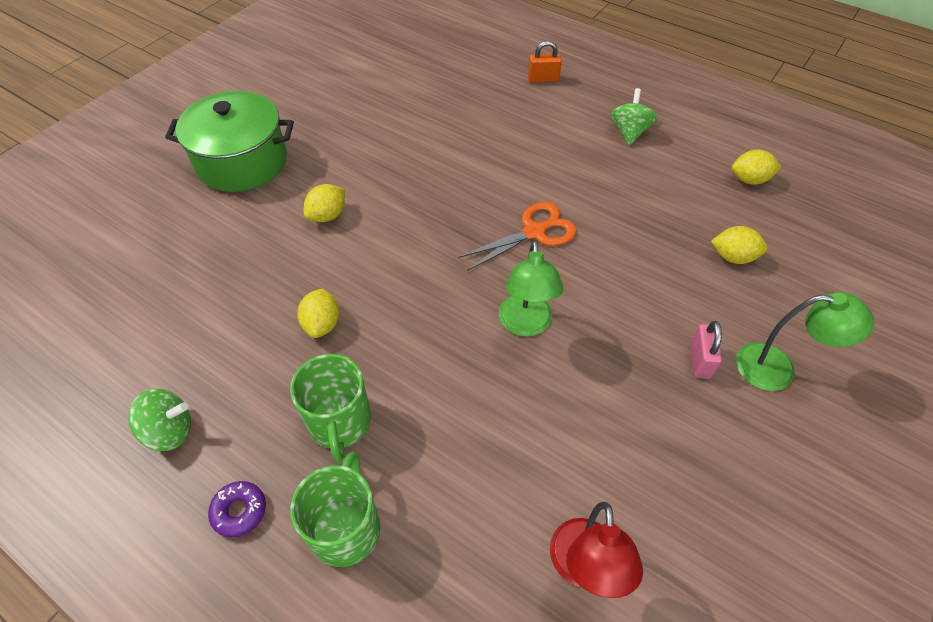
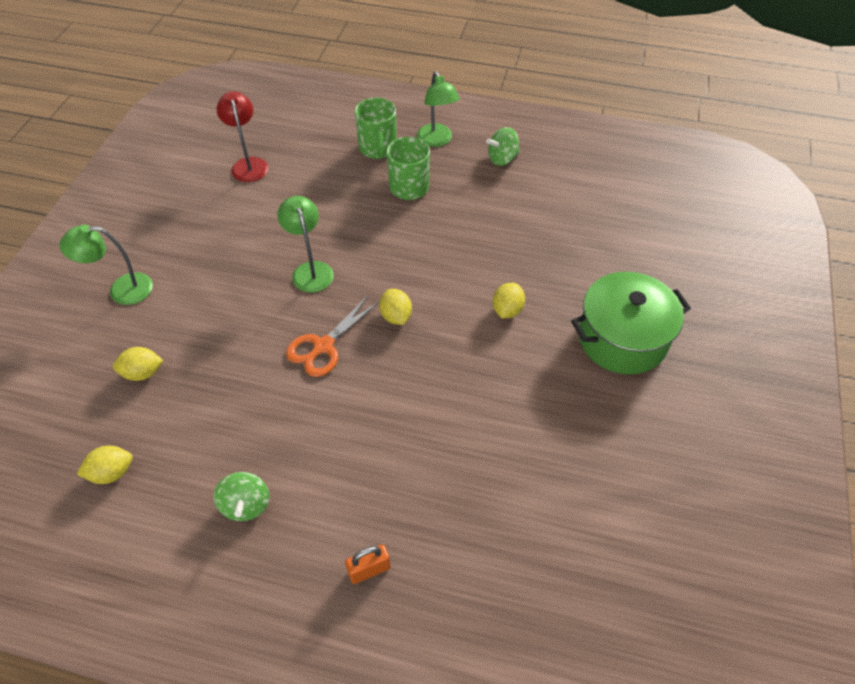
camera: 160 degrees right, 0 degrees up
(239, 511) = (437, 140): purple donut -> green lamp
(322, 324) = (454, 232): yellow lemon -> yellow lemon (396, 316)
(699, 360) = (179, 280): pink padlock -> none

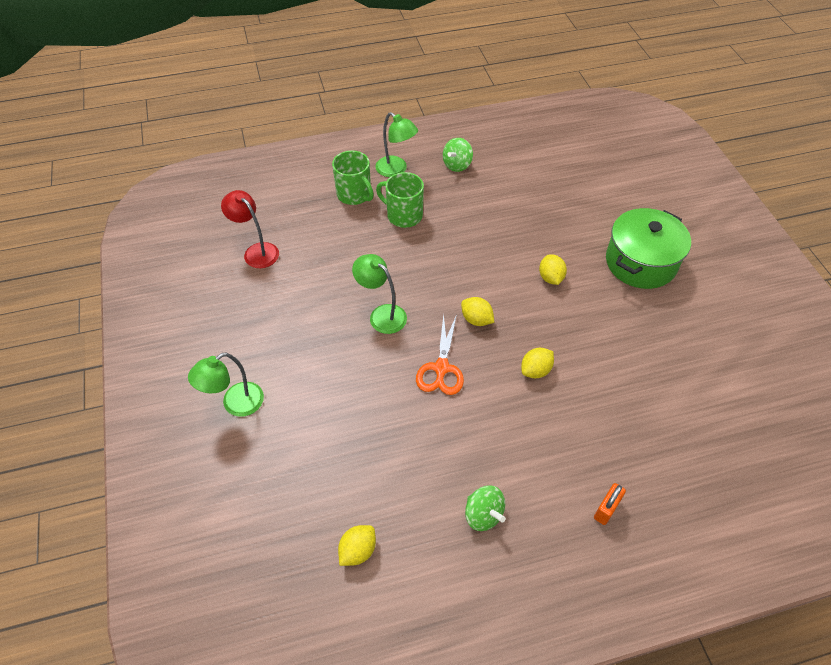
camera: 30 degrees left, 0 degrees up
(143, 373) = (314, 461): yellow lemon -> yellow lemon (535, 370)

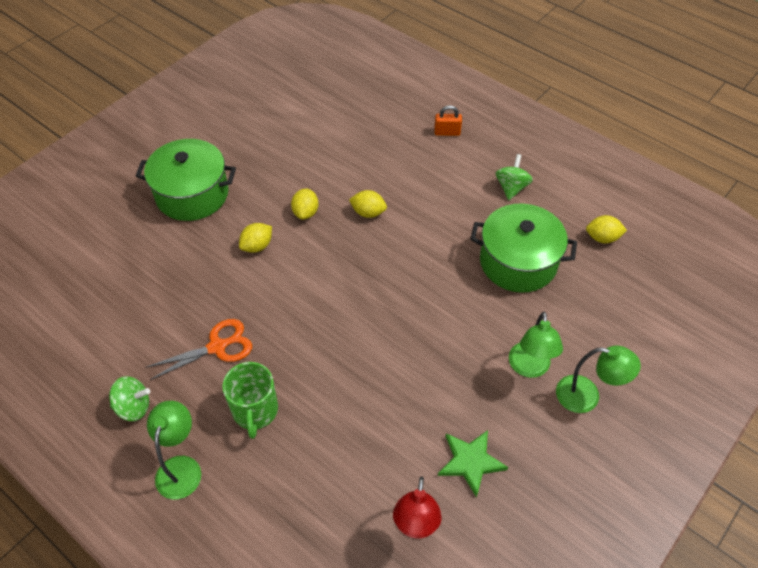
camera: 125 degrees left, 0 degrees up
(264, 301) = (470, 462): none -> green star
(354, 194) = (254, 485): green mug -> none
(382, 314) = (400, 347): green lamp -> green lamp (529, 368)
(391, 451) = (518, 262): none -> green pot
(441, 368) = (419, 272): orange scissors -> orange scissors (217, 347)
(476, 319) = (348, 274): yellow lemon -> yellow lemon (305, 212)

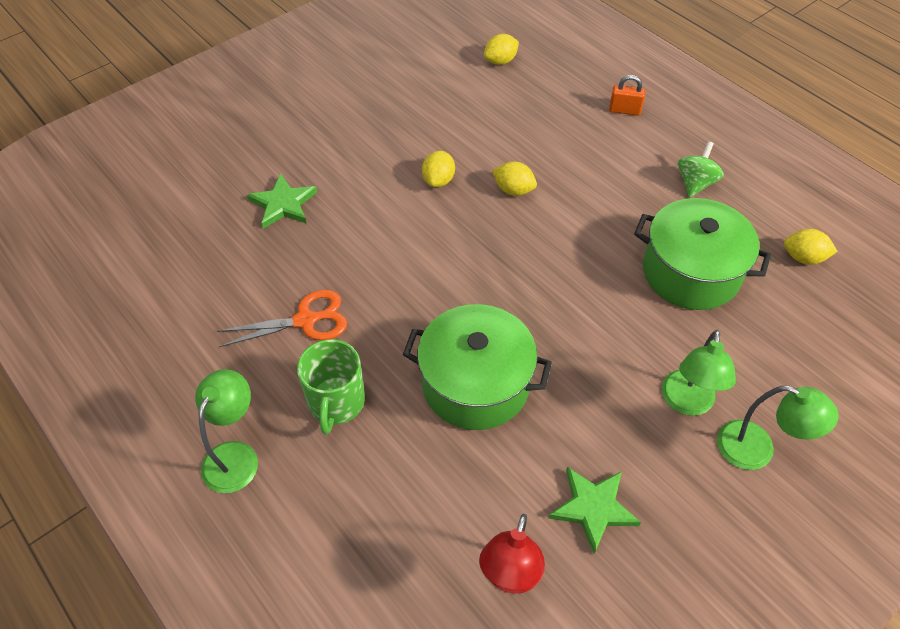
camera: 10 degrees right, 0 degrees up
(133, 407) = (194, 375): green spinning top -> none
(179, 250) = (283, 204): none -> green star
(192, 194) = (310, 143): green pot -> green pot (475, 384)
(257, 246) = (374, 211): yellow lemon -> yellow lemon (500, 61)

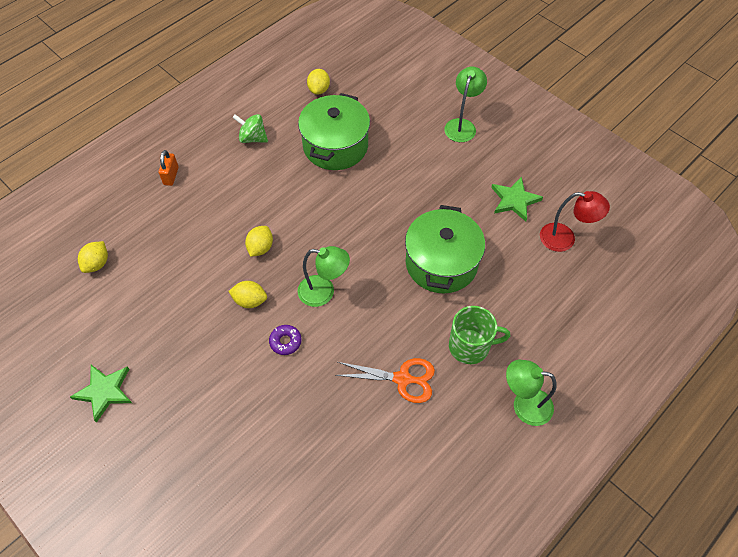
camera: 95 degrees left, 5 degrees up
(283, 204) = (280, 420): green star -> green star (104, 392)
(306, 320) = (402, 379): orange scissors -> orange scissors turned 120 degrees clockwise
(379, 210) = (285, 341): none -> purple donut
(500, 61) = (97, 264): yellow lemon -> yellow lemon turned 60 degrees clockwise
(686, 403) = (437, 154): green lamp -> green lamp (324, 292)

